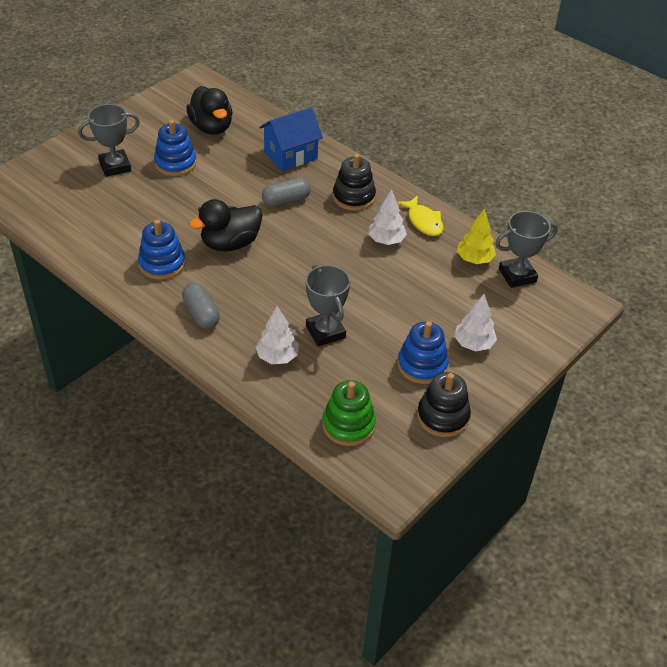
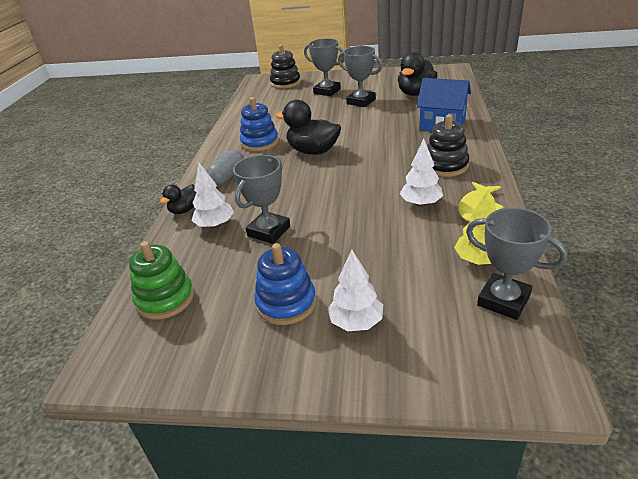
camera: 60 degrees right, 10 degrees down
(175, 163) = (361, 101): blue stacking toy -> grey trophy
(226, 365) = (184, 210): none -> black duck
(286, 200) = (391, 146): grey capsule -> none
(443, 416) = (226, 354): black stacking toy -> black stacking toy (285, 83)

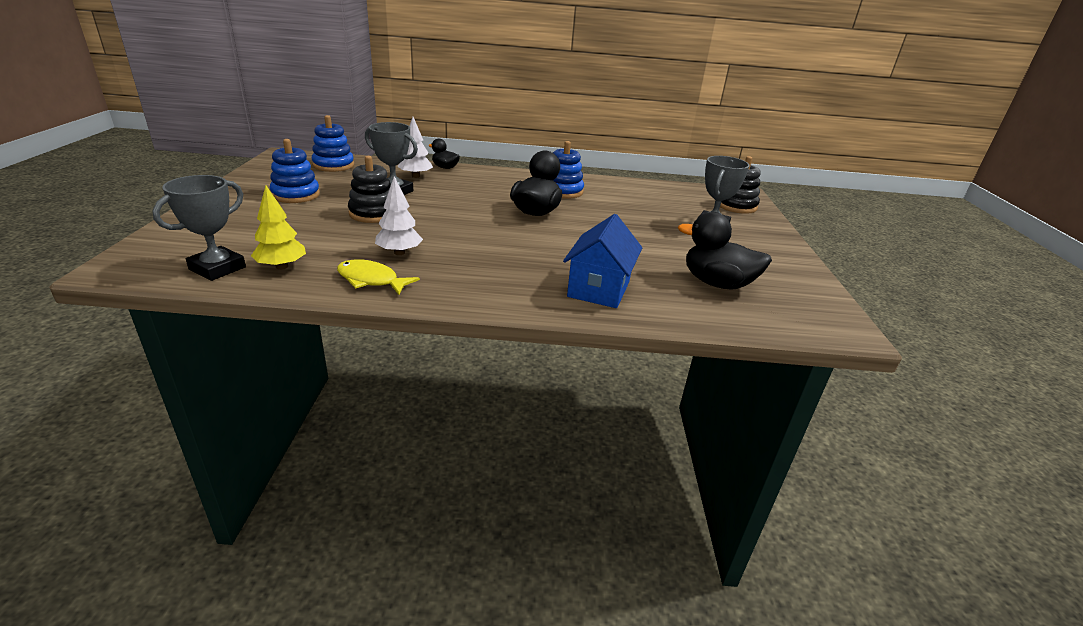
camera: 80 degrees right, 5 degrees down
(165, 299) = (333, 165): green stacking toy -> blue stacking toy
(227, 176) = (495, 179): grey capsule -> none
(356, 322) = (252, 214): white tree -> none
(361, 101) = (678, 244): grey trophy -> none
(445, 166) = (476, 275): black stacking toy -> black stacking toy (373, 213)

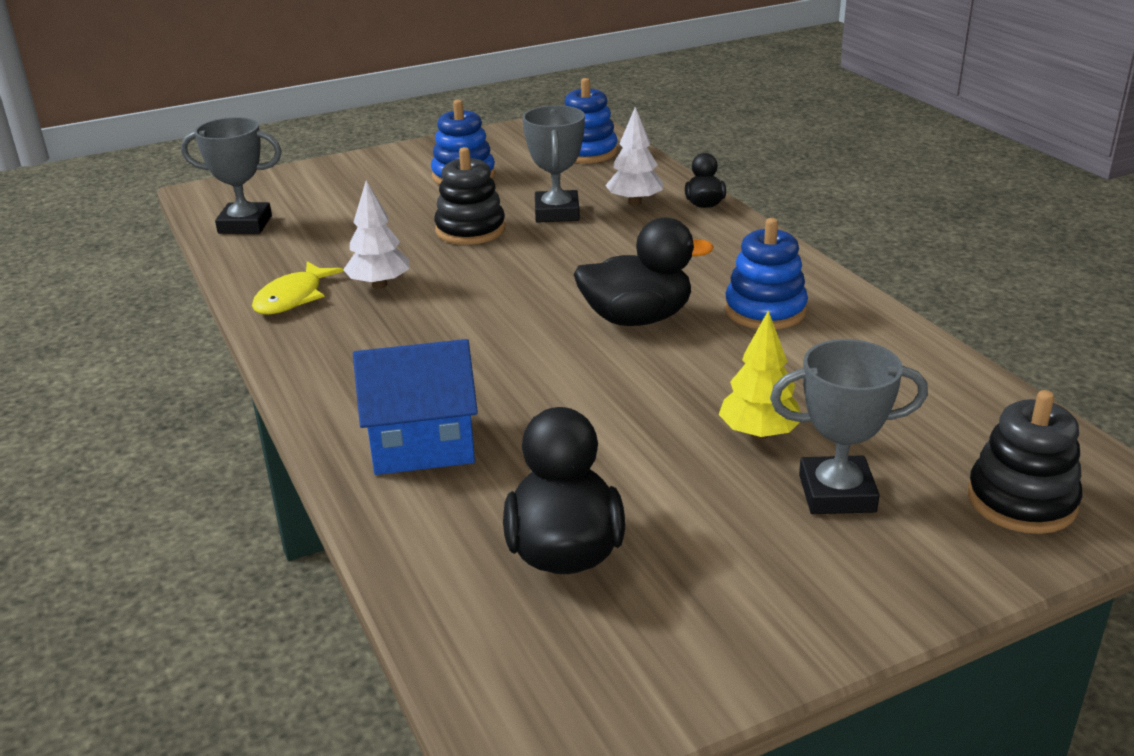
camera: 65 degrees right, 0 degrees up
(282, 266) = (278, 247): yellow tree -> yellow tree (759, 434)
(371, 280) = (293, 298): yellow fish -> yellow fish turned 150 degrees counterclockwise

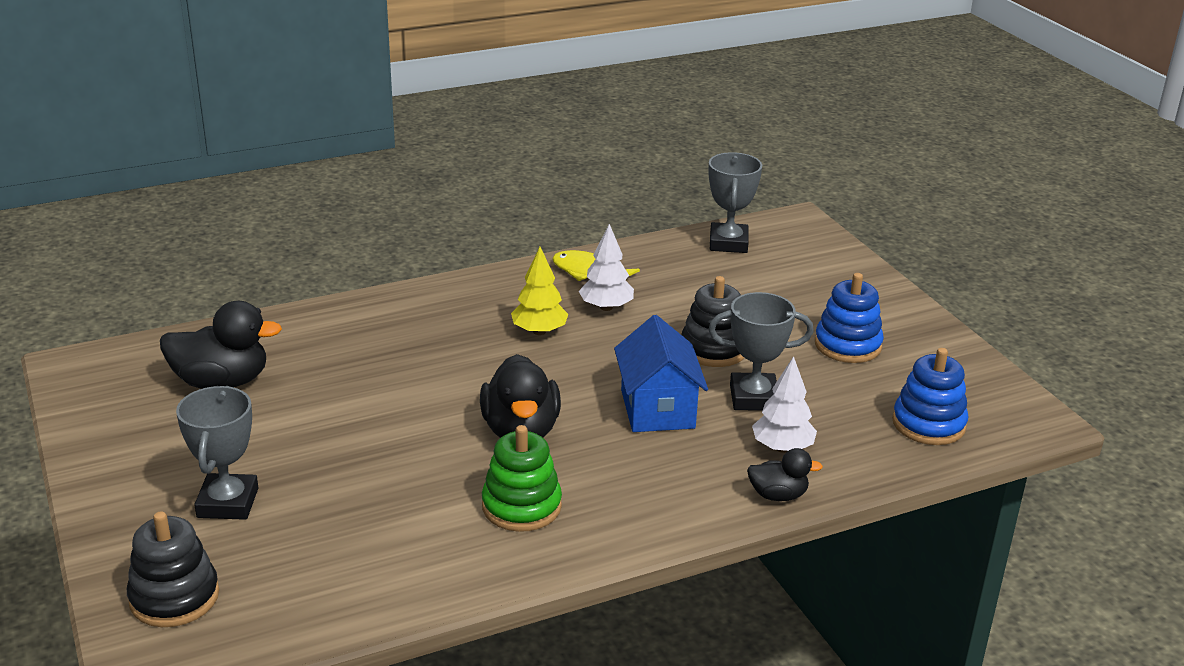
camera: 90 degrees right, 0 degrees up
(422, 445) = (362, 331): blue house -> blue house (657, 409)
(759, 434) = (319, 476): yellow tree -> yellow tree (539, 331)
(765, 310) = (521, 506): blue stacking toy -> green stacking toy

